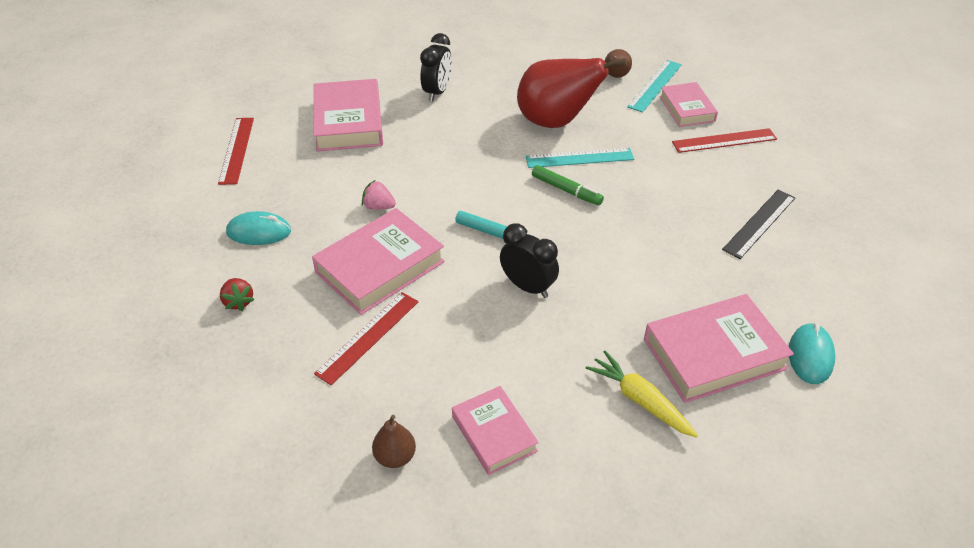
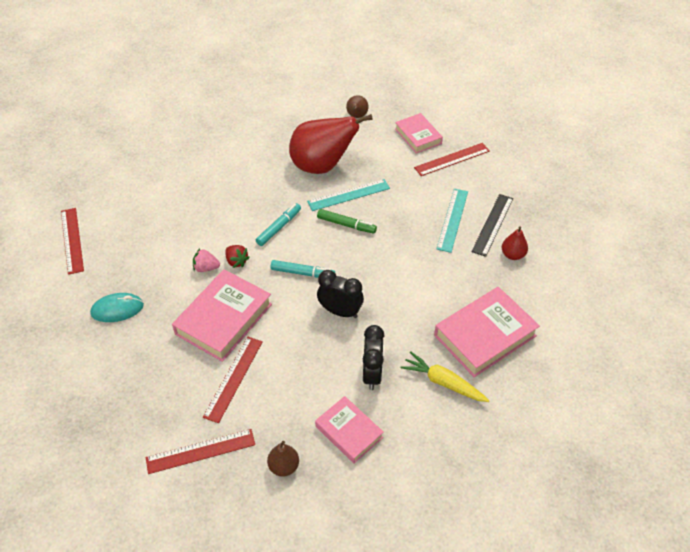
camera: 15 degrees left, 5 degrees up
(238, 302) = (123, 372): red strawberry -> red strawberry (236, 261)
(297, 414) = (200, 451): none -> red ruler
(348, 122) = (156, 196): pink book -> none
(437, 92) = (220, 156): black clock -> black clock (372, 374)
(481, 179) = (279, 227): none -> turquoise marker
(655, 85) = (389, 119): turquoise ruler -> turquoise ruler (452, 220)
(778, 264) = (512, 255): none -> red pear
(810, 355) = (549, 322): turquoise mouse -> none

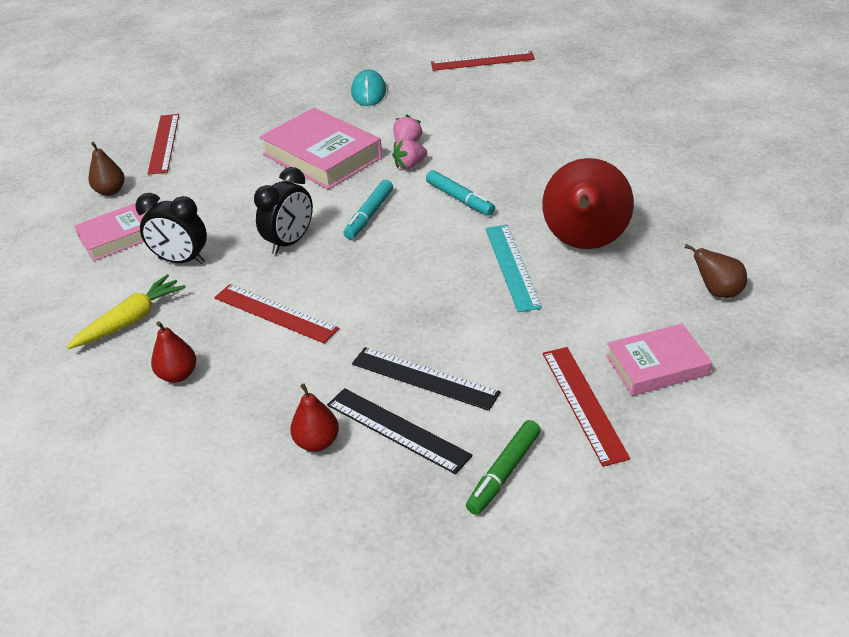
camera: 105 degrees right, 10 degrees down
(234, 378) = (237, 162): red ruler -> red ruler (275, 313)
(236, 261) = (410, 165): red strawberry -> pink strawberry
(346, 225) = (447, 259): green marker -> green marker (504, 473)
(452, 220) = (424, 378): turquoise ruler -> black ruler
(485, 335) = (178, 375): pink book -> red pear

